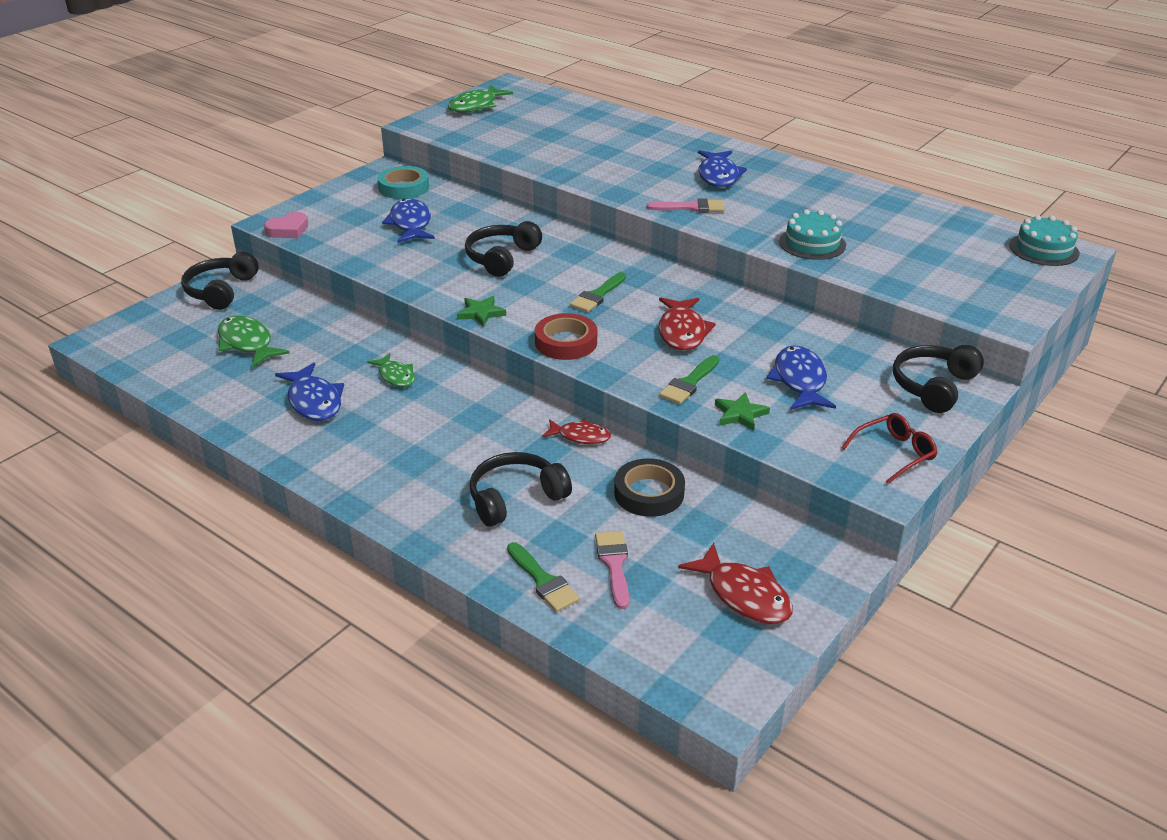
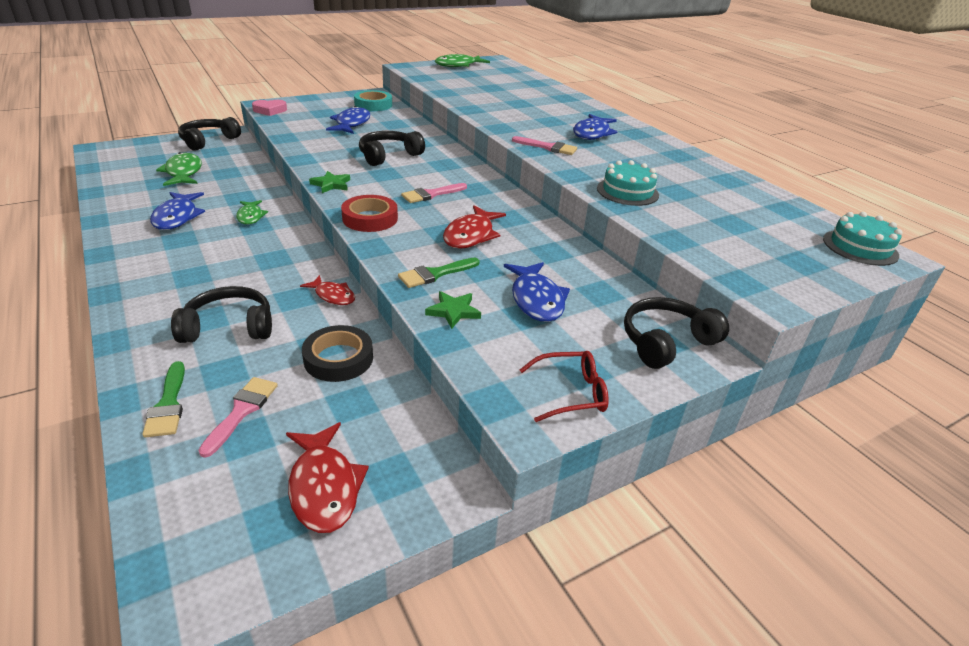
camera: 20 degrees right, 0 degrees up
(597, 295) = (431, 194): green brush -> pink brush
(799, 381) = (536, 299): blue fish -> blue fish turned 150 degrees clockwise

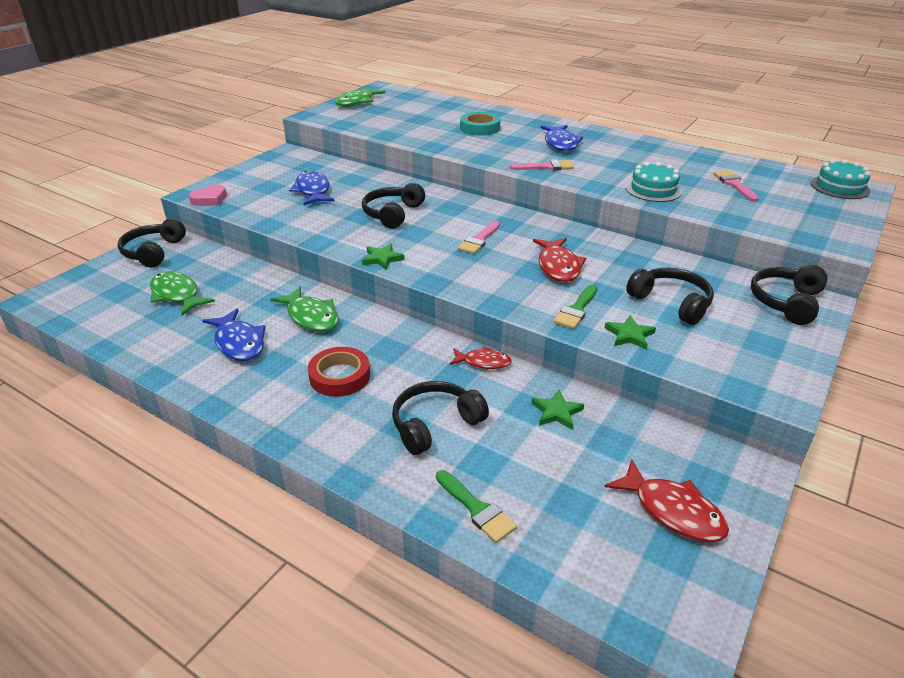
camera: 25 degrees left, 0 degrees up
(242, 411) = (541, 486): pink brush -> pink brush (734, 184)
(250, 216) = (311, 317): green fish -> green fish, size x1.55
(338, 358) = (557, 412): black tape -> green star
(370, 218) = (460, 280): red tape -> red tape (340, 376)
(373, 105) = (304, 164): turquoise tape -> turquoise tape (480, 128)
(536, 299) = (671, 303): blue fish -> black headphones
(571, 393) = (778, 363): red glasses -> none

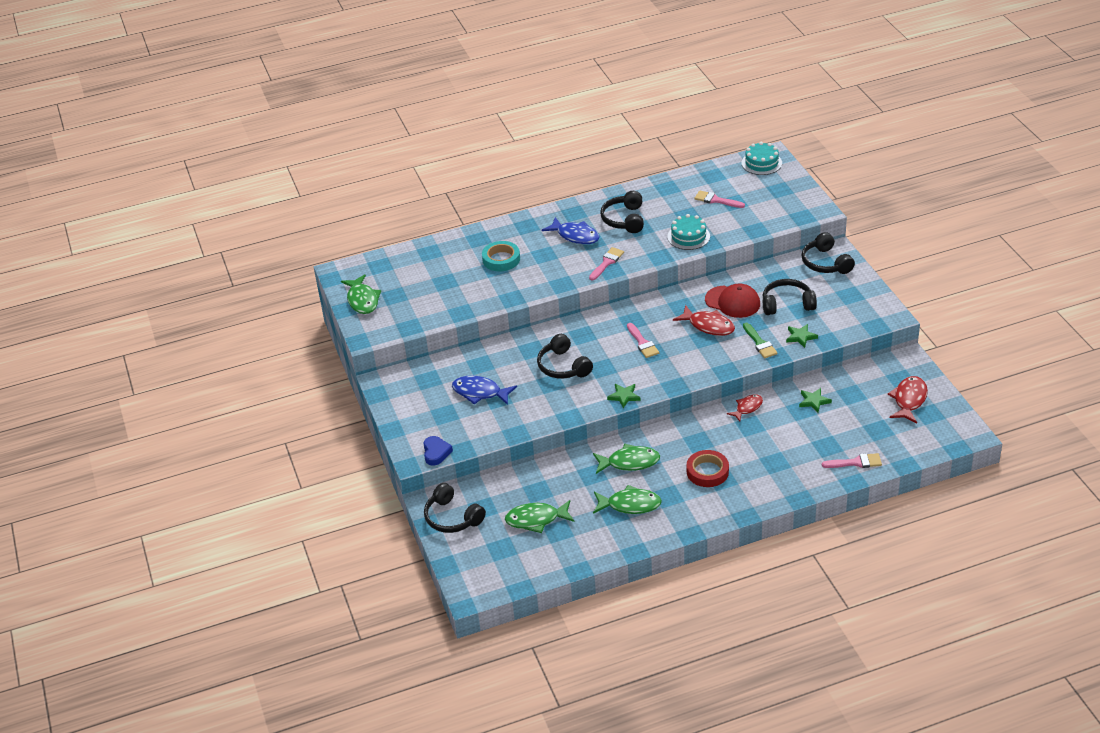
camera: 50 degrees left, 5 degrees up
(210, 199) = (436, 453): pink heart -> blue heart
(239, 343) = (630, 505): blue fish -> green fish
(435, 424) = (784, 450): black headphones -> black headphones (624, 219)
(477, 509) = (856, 462): green brush -> pink brush
(619, 267) = (732, 302): none -> red cap
(672, 510) = (909, 400): red fish -> red fish turned 60 degrees counterclockwise

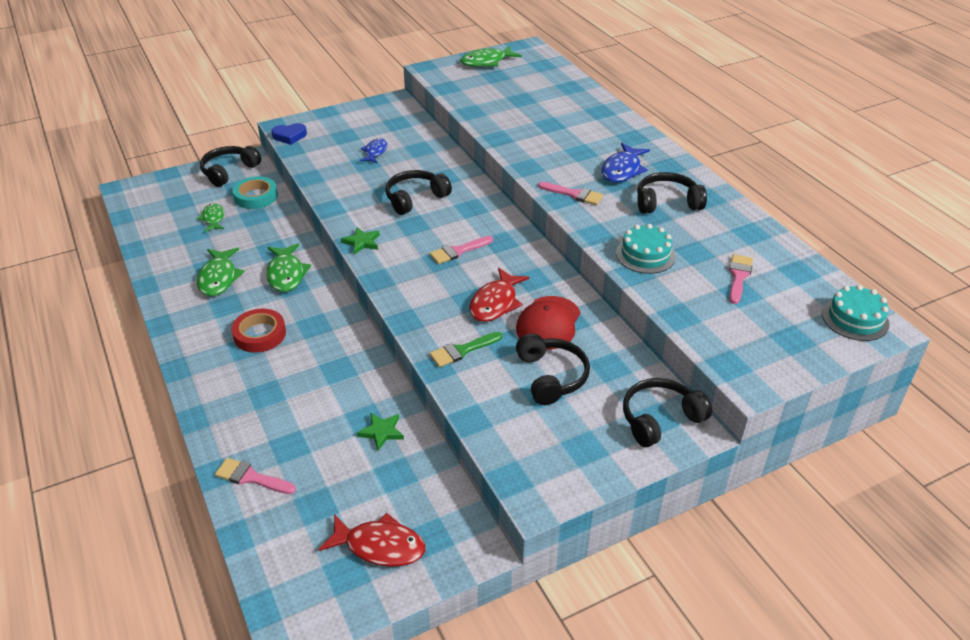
camera: 80 degrees right, 0 degrees up
(480, 392) = (375, 152): blue fish -> blue fish, size x0.64
(501, 259) = (566, 127): turquoise tape -> turquoise tape (256, 196)
(536, 519) = (213, 218): green fish -> green fish, size x0.64
(747, 408) = (371, 366): red fish -> none
(800, 337) = (478, 391): green star -> none
(856, 462) = (251, 477): pink brush -> pink brush turned 120 degrees clockwise

